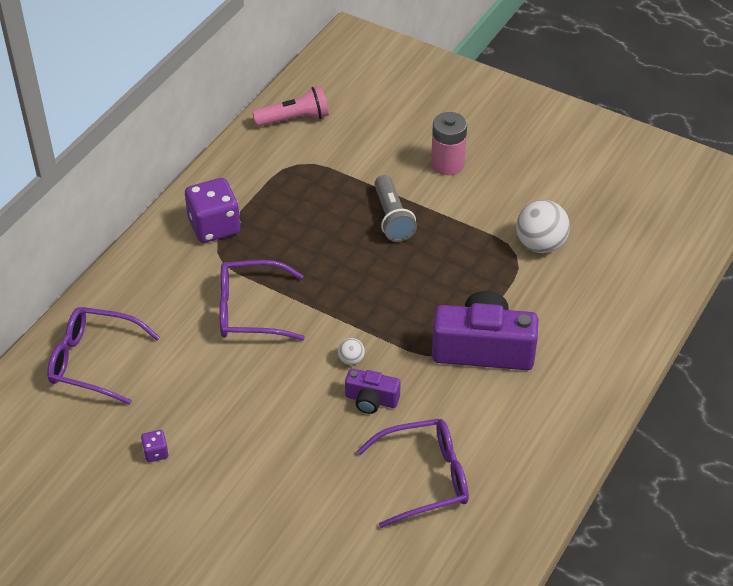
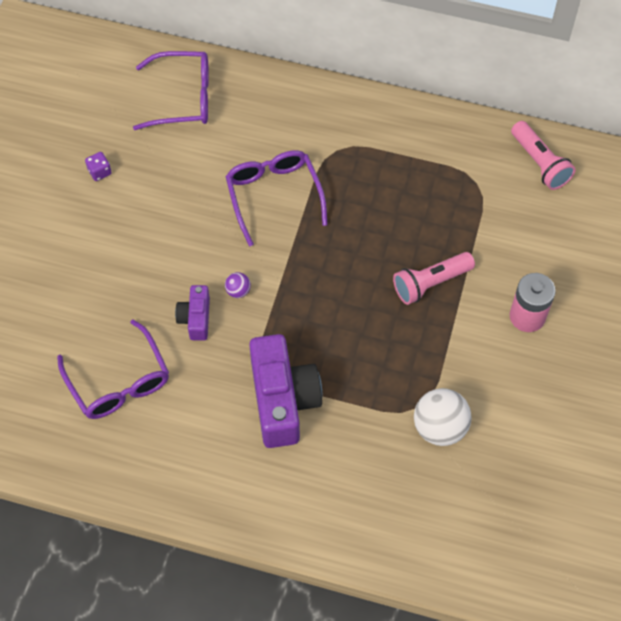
camera: 75 degrees right, 15 degrees up
(93, 361) = (183, 98): purple glasses -> purple glasses turned 90 degrees clockwise
(214, 226) = (368, 138): purple dice -> none
(351, 360) = (238, 291): white ball -> purple ball
(392, 218) = (430, 283): grey flashlight -> pink flashlight

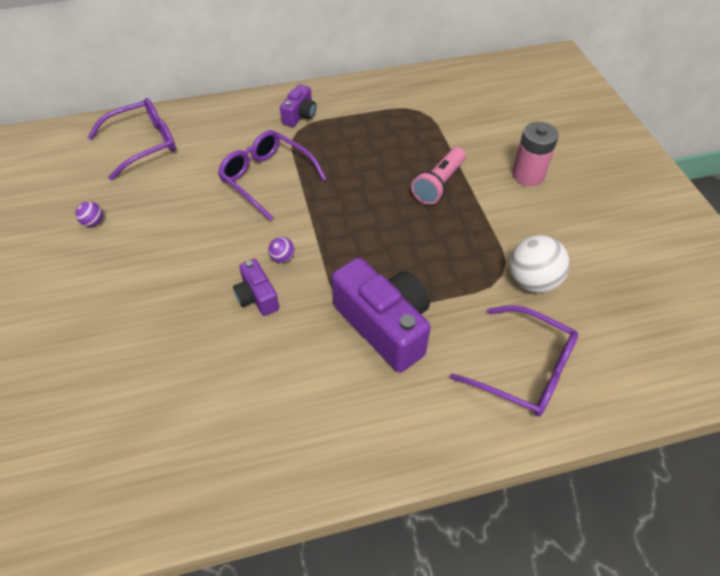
camera: 30 degrees left, 10 degrees down
(99, 172) = (93, 222): purple dice -> purple ball
(119, 382) = (213, 388): purple glasses -> purple glasses (525, 370)
(350, 131) = (300, 115): none -> purple camera
(540, 163) = (453, 83): pink flashlight -> none

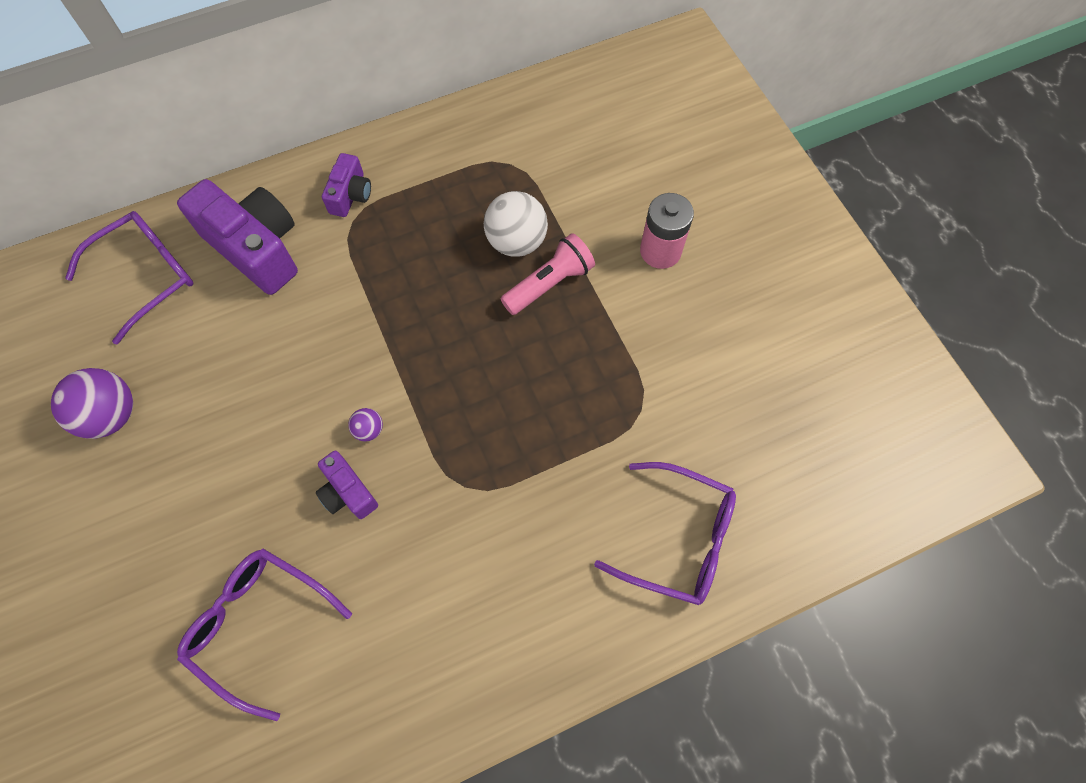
camera: 10 degrees left, 15 degrees up
(93, 222) = (111, 415): purple ball -> purple ball, size x2.08
(266, 178) = (325, 308): purple glasses -> purple glasses (259, 624)
(384, 325) = (509, 506): purple camera -> purple camera (256, 248)
(438, 184) = (549, 284): pink flashlight -> pink flashlight turned 150 degrees counterclockwise
(532, 281) = (678, 413): white ball -> white ball (516, 242)

